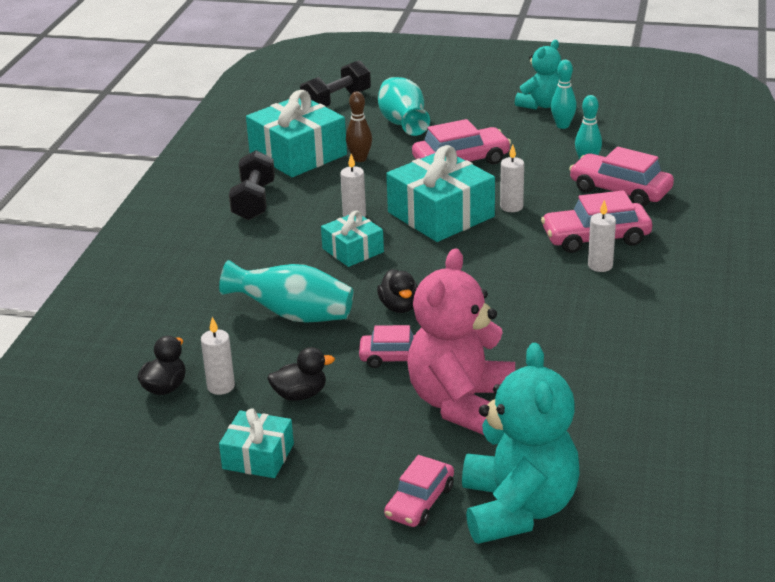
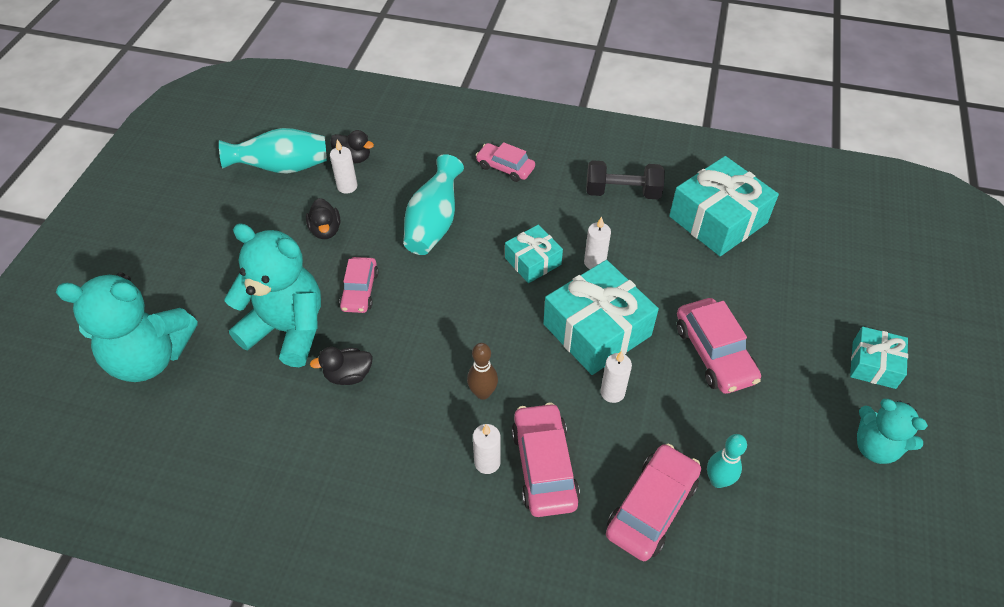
camera: 90 degrees right, 20 degrees up
(258, 456) = (260, 210): turquoise gift -> turquoise gift (873, 364)
(336, 101) = (844, 248): black dumbbell -> none
(360, 159) = (711, 267): brown bowling pin -> brown bowling pin (483, 393)
(399, 307) = (435, 292): black duck -> black duck (348, 375)
(403, 124) = (796, 304): turquoise vase -> turquoise vase (282, 168)
(419, 502) = (180, 298): pink car -> pink car (505, 167)
(461, 403) = (287, 329): pink teddy bear -> turquoise teddy bear
(562, 125) = (818, 465): turquoise bowling pin -> none

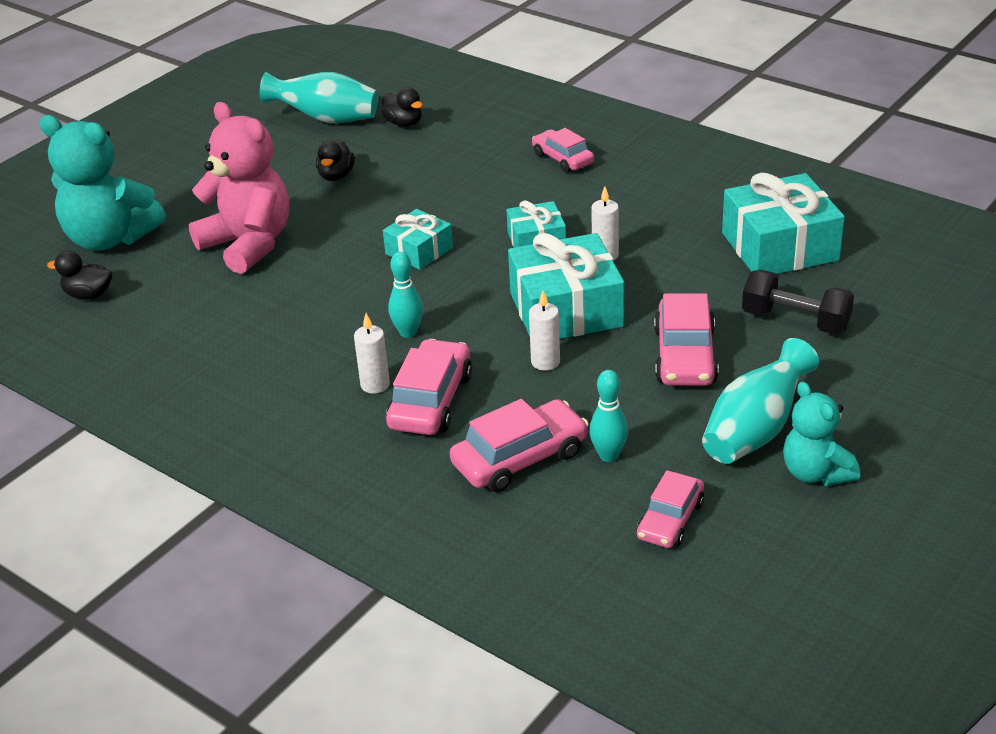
camera: 25 degrees right, 15 degrees down
(287, 329) = (248, 244): turquoise teddy bear -> pink teddy bear
(347, 186) = (381, 145): white candle -> none
(348, 375) = (284, 290): black duck -> black duck (88, 295)
(360, 290) = (338, 229): pink car -> pink car (670, 520)
(434, 223) = (451, 191): turquoise vase -> turquoise vase (755, 430)
(483, 393) = (408, 332): brown bowling pin -> turquoise bowling pin
(622, 192) = (682, 203): black dumbbell -> black dumbbell (795, 321)
(873, 364) = (872, 406): turquoise gift -> turquoise gift (419, 251)

